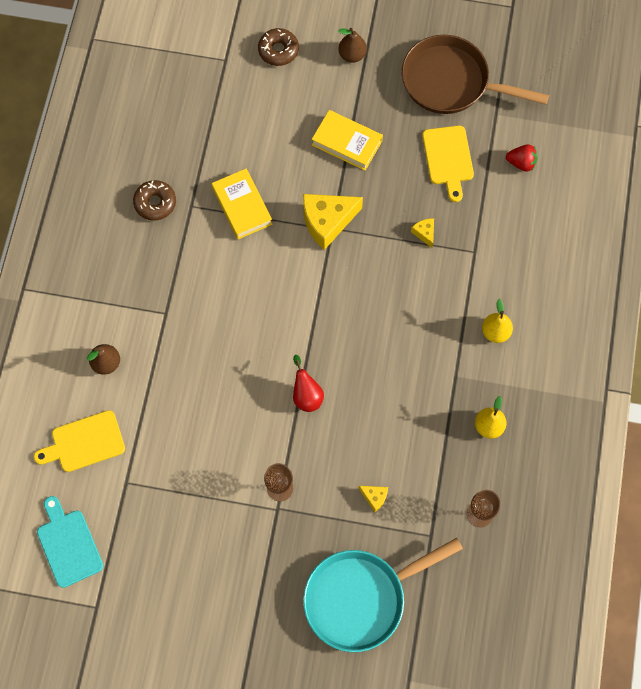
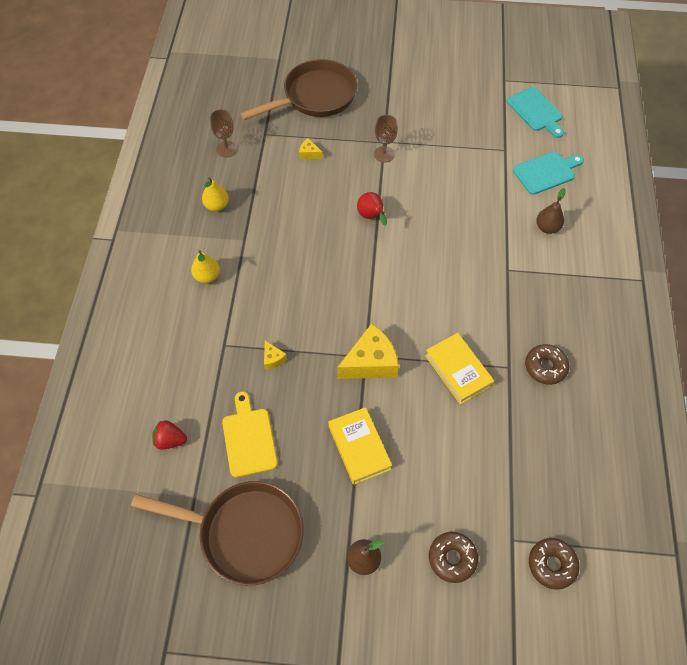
camera: 175 degrees right, 10 degrees down
(84, 443) = (546, 172): yellow cutting board -> turquoise cutting board
(197, 40) = (551, 565): none -> brown donut
(347, 143) = (359, 447): yellow book -> yellow book turned 45 degrees clockwise
(361, 598) = (315, 96): turquoise pan -> brown pan

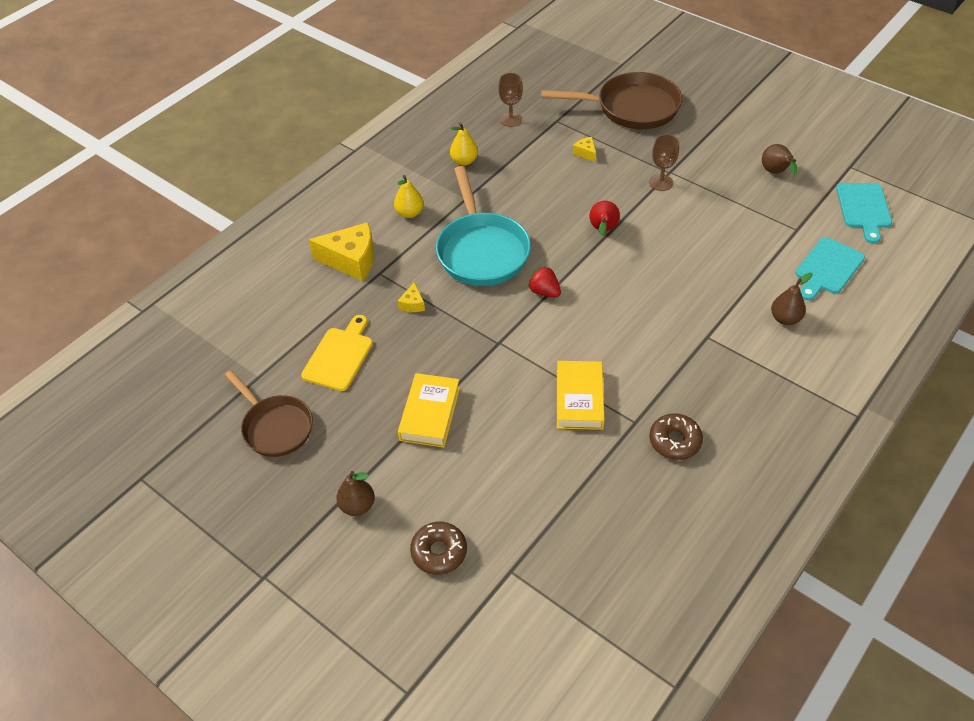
camera: 35 degrees right, 10 degrees down
(170, 440) = (275, 324): red strawberry -> red strawberry (544, 292)
(245, 533) = (275, 427): brown pan -> brown pan, size x0.66
(292, 281) = (481, 251): none -> turquoise pan
(370, 362) = (499, 350): yellow cheese -> yellow cheese (351, 260)
(458, 108) = (775, 173): none -> brown pear
(546, 172) = (827, 268): turquoise cutting board -> turquoise cutting board turned 120 degrees clockwise
(551, 565) = (532, 615): brown donut -> none

